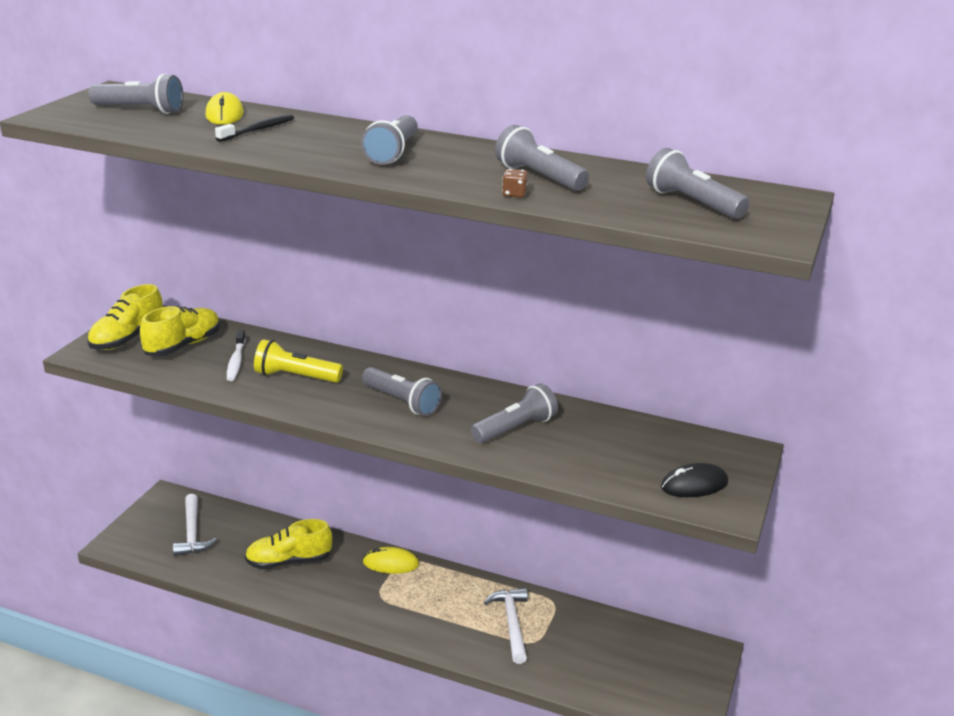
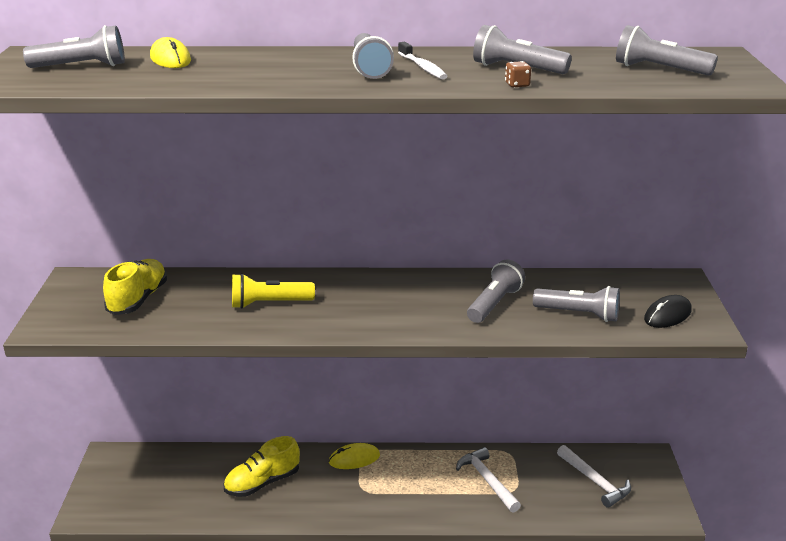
camera: 20 degrees left, 0 degrees up
(127, 338) = (77, 305): yellow shoe -> none
(192, 533) = (154, 482): white hammer -> white hammer (595, 481)
(236, 361) = (202, 302): white toothbrush -> white toothbrush (423, 67)
(258, 130) = (221, 67): black toothbrush -> none
(402, 402) = (382, 304): grey flashlight -> grey flashlight (579, 314)

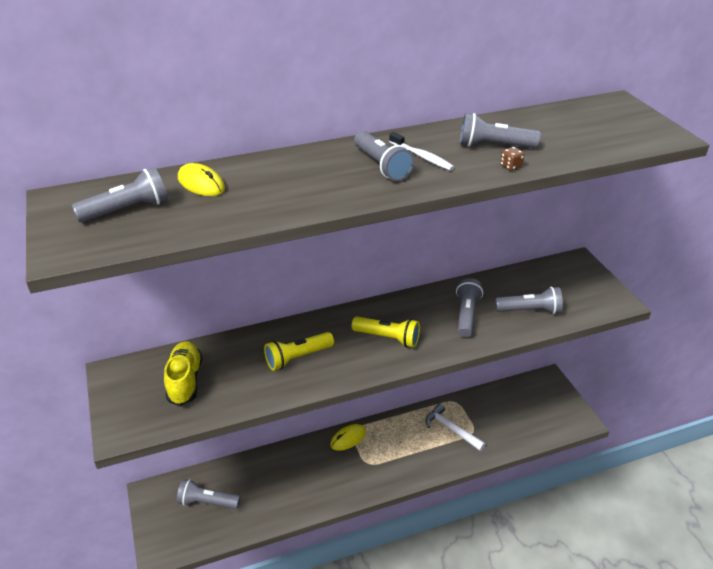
camera: 20 degrees left, 10 degrees up
(262, 483) = (289, 480): yellow shoe -> none
(383, 306) = (388, 338): none -> yellow flashlight
(595, 481) = (523, 409): white hammer -> none
(659, 70) = (593, 128): grey flashlight -> grey flashlight (207, 502)
(667, 315) = (587, 296): black mouse -> none

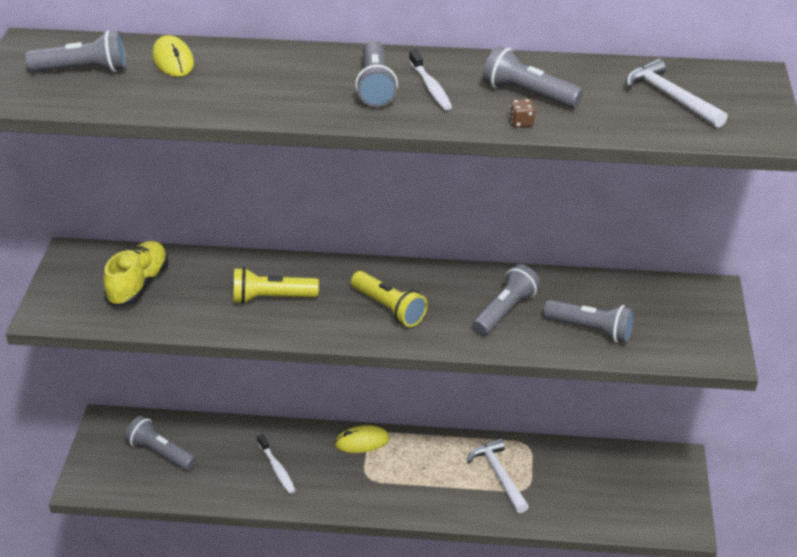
camera: 25 degrees right, 0 degrees up
(301, 481) = (277, 469): none -> white toothbrush
(585, 126) = (671, 97): none -> white hammer

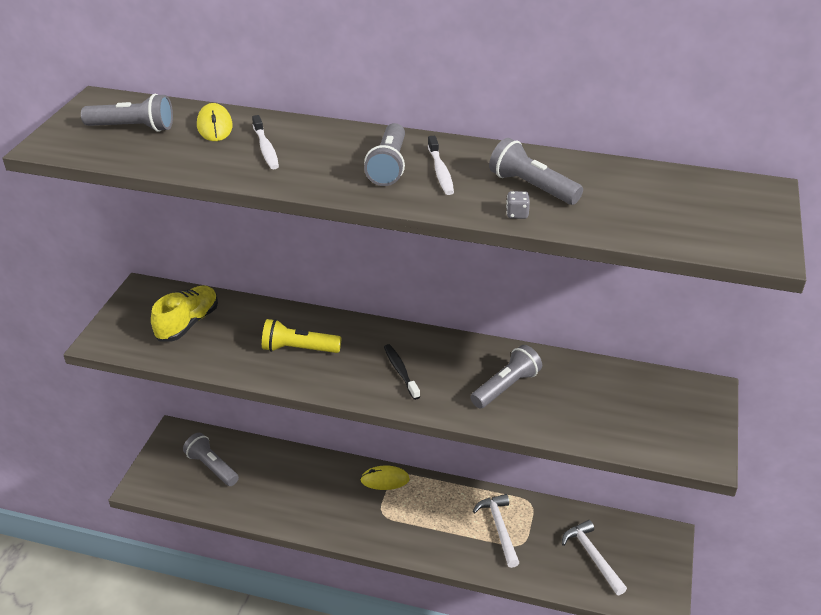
camera: 10 degrees right, 0 degrees up
(277, 469) = (306, 495): white toothbrush -> white toothbrush (266, 148)
(389, 308) = (400, 371): yellow flashlight -> black toothbrush
(521, 122) = (517, 214): brown dice -> grey dice
(591, 330) = (583, 415): grey flashlight -> none
(671, 97) = (673, 203): white hammer -> white hammer (592, 556)

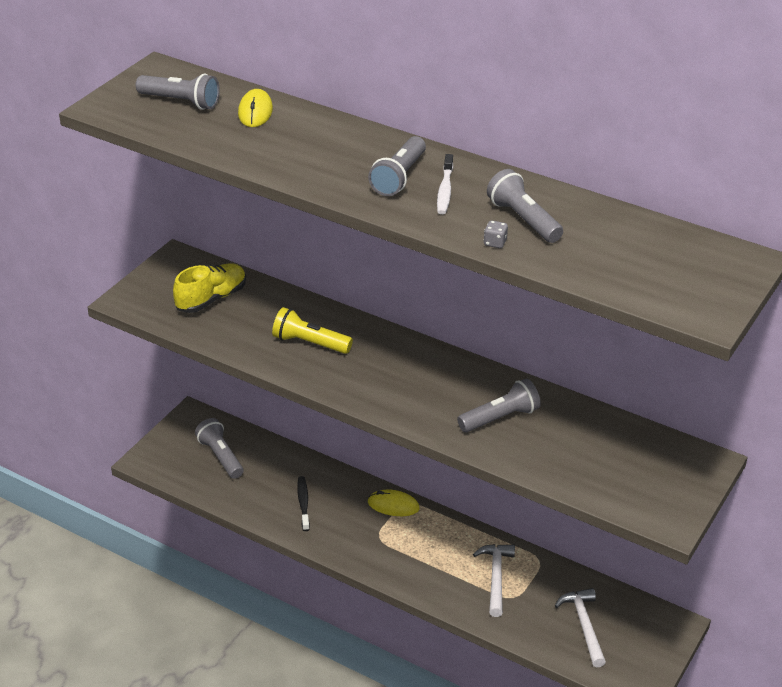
camera: 15 degrees right, 0 degrees up
(266, 148) = (293, 142): white toothbrush -> none
(400, 371) = (401, 383): black toothbrush -> black toothbrush (303, 503)

